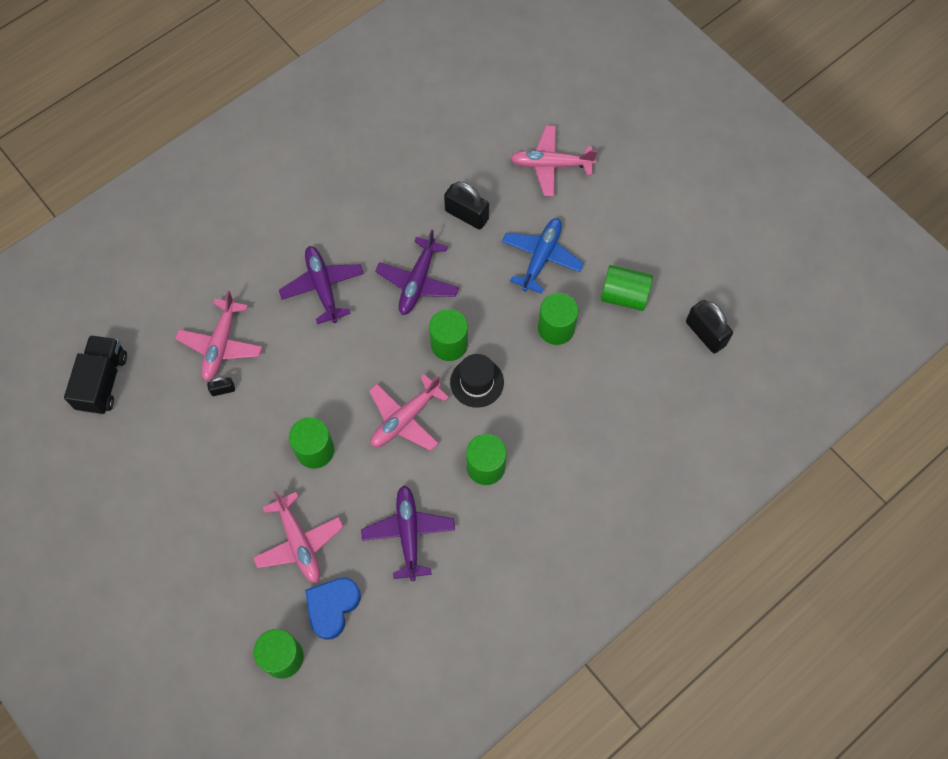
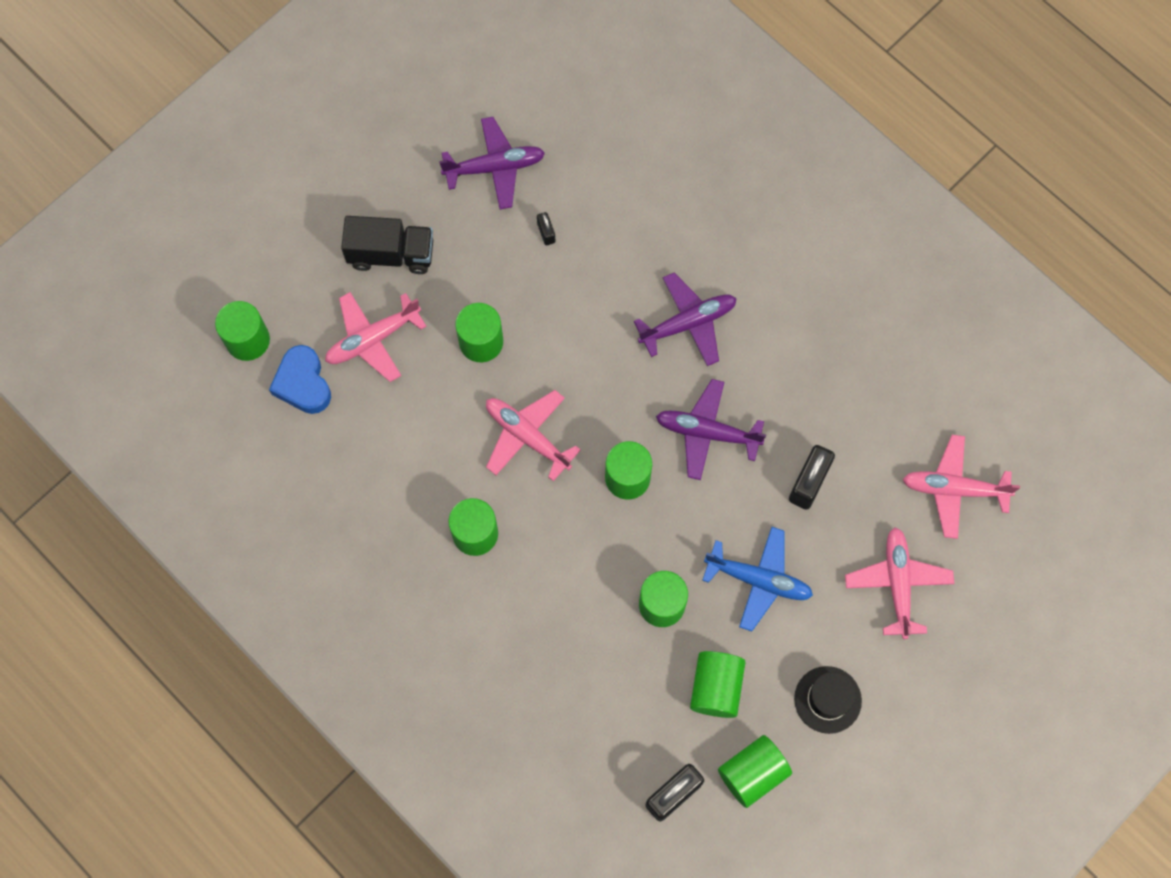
camera: 85 degrees right, 5 degrees up
(103, 381) = (545, 106): black truck -> black truck (391, 254)
(221, 345) = (601, 222): pink plane -> pink plane (953, 489)
(332, 607) = (303, 383): blue heart -> blue heart turned 135 degrees counterclockwise
(408, 533) = (390, 455): purple plane -> purple plane (495, 167)
(477, 382) = (580, 514): black hat -> black hat (827, 699)
(690, 277) = (752, 773): none -> green cylinder

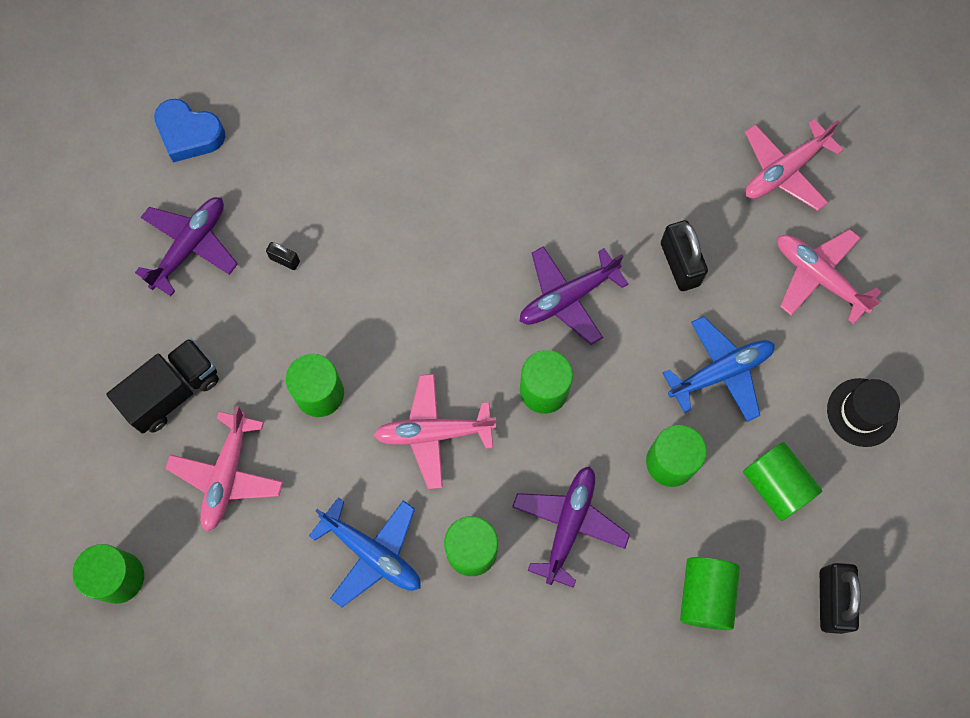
camera: 45 degrees left, 0 degrees up
(303, 383) = (204, 567): blue heart -> blue heart (189, 134)
(412, 475) = (372, 553): none -> blue plane
(688, 323) = (467, 228): purple plane -> purple plane (569, 524)
(752, 773) = (869, 523): green cylinder -> green cylinder (705, 595)

